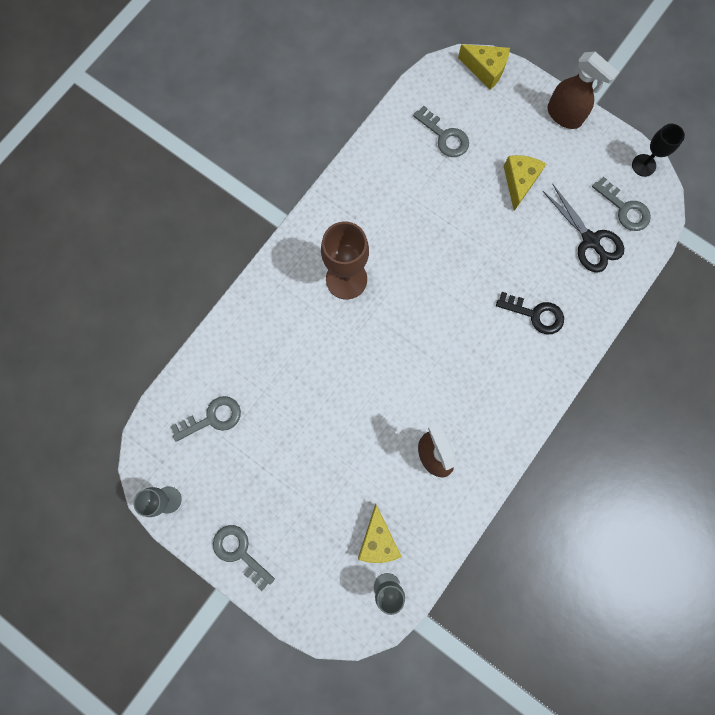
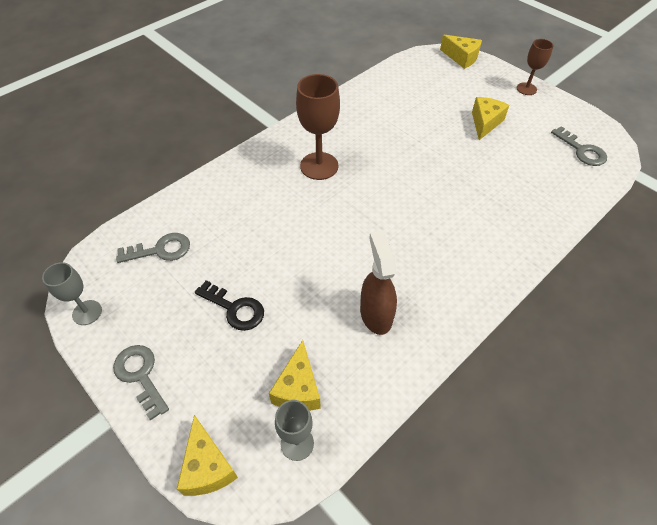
camera: 10 degrees right, 25 degrees down
(320, 619) = (207, 466): none -> yellow cheese
(445, 136) = (423, 90): grey key -> none
(535, 314) = (495, 213): black key -> black key (235, 309)
(564, 115) = (526, 89): brown spray bottle -> brown goblet
(590, 240) = (550, 168): black scissors -> none
(643, 165) = (598, 125): black goblet -> none

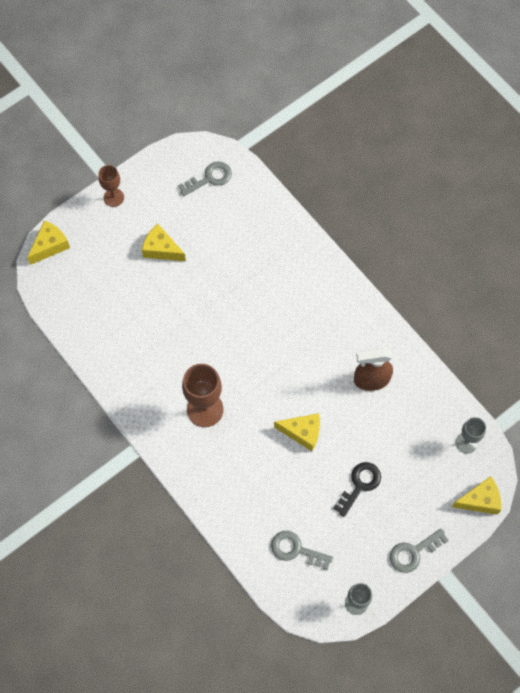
camera: 85 degrees left, 15 degrees up
(161, 250) = (296, 549): grey key -> grey key turned 60 degrees counterclockwise
(298, 388) = (428, 440): yellow cheese -> yellow cheese (302, 432)

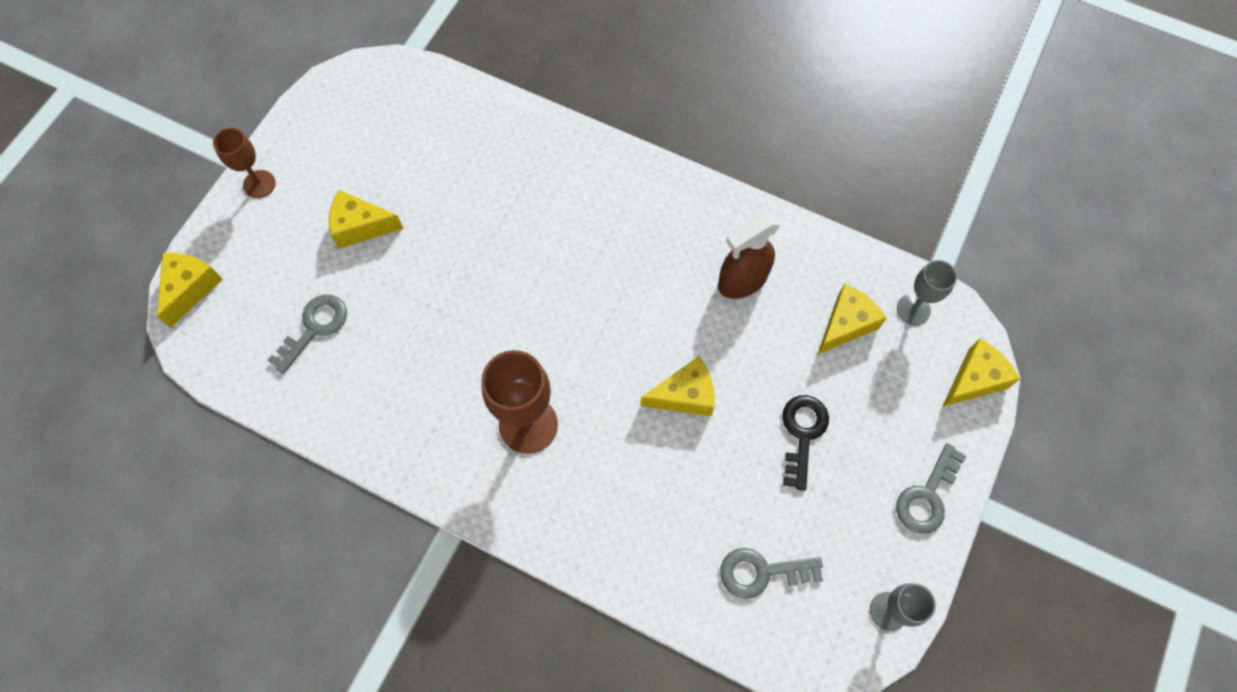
camera: 25 degrees left, 0 degrees up
(210, 178) = (387, 106): grey key -> grey key (315, 327)
(420, 433) = (846, 324): none -> yellow cheese

